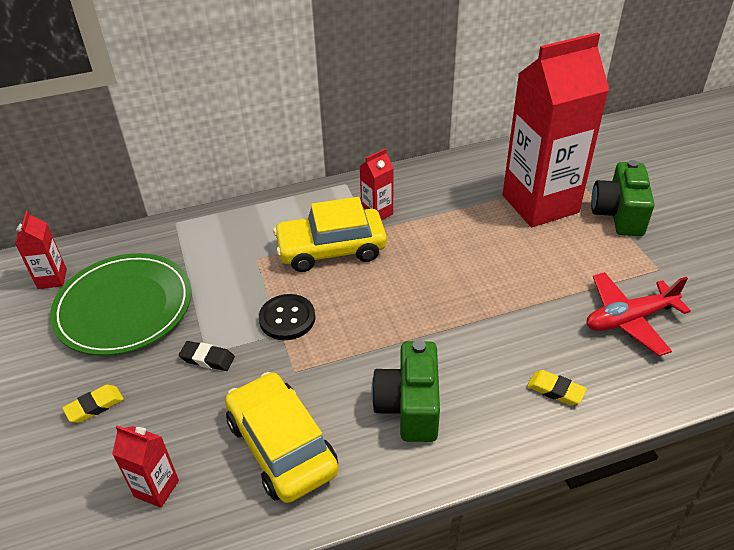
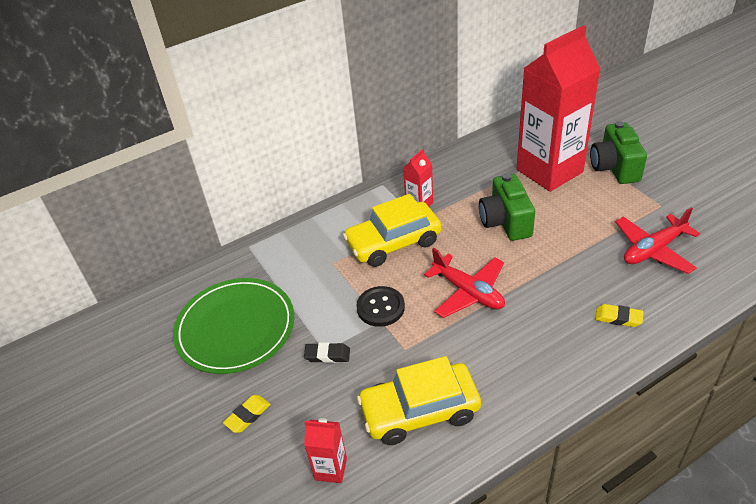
camera: 10 degrees left, 0 degrees up
(52, 279) = (159, 317): red carton -> none
(281, 446) = (420, 411): yellow car -> yellow car turned 60 degrees counterclockwise
(392, 322) = (468, 292): none -> red plane
(409, 406) = (509, 356): green camera -> green camera (505, 222)

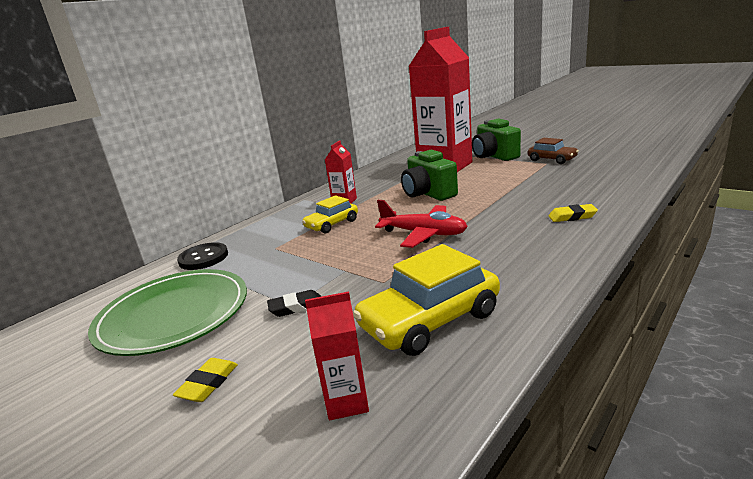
camera: 20 degrees left, 20 degrees down
(380, 307) = (340, 262): black button -> black button (203, 258)
(393, 242) = (332, 224): yellow car -> yellow car, size x0.59
(653, 250) = (563, 181): red plane -> none
(672, 199) = (552, 159): none -> brown car

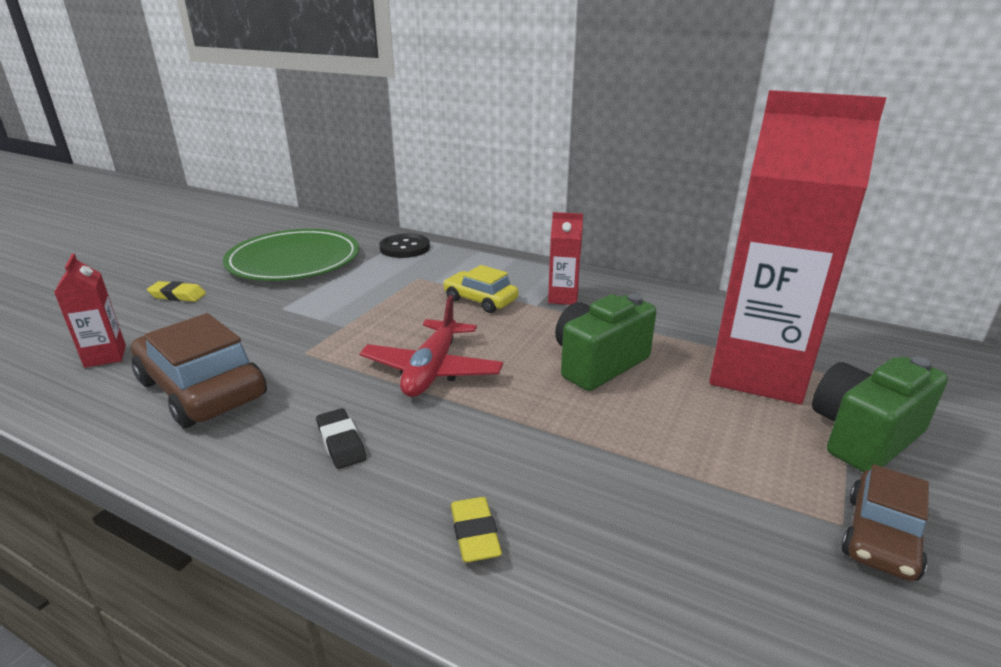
camera: 75 degrees right, 5 degrees up
(296, 307) = (275, 311): black eraser -> black eraser (341, 443)
(430, 320) = (201, 389): yellow car -> brown car

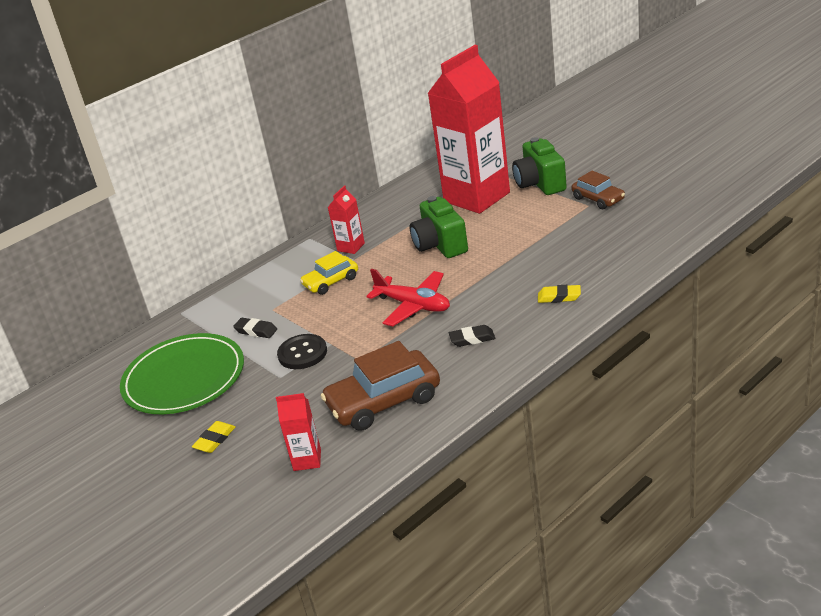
camera: 65 degrees left, 5 degrees up
(375, 277) = (256, 331): none -> black eraser
(405, 248) = (205, 315): black button -> black button (302, 353)

